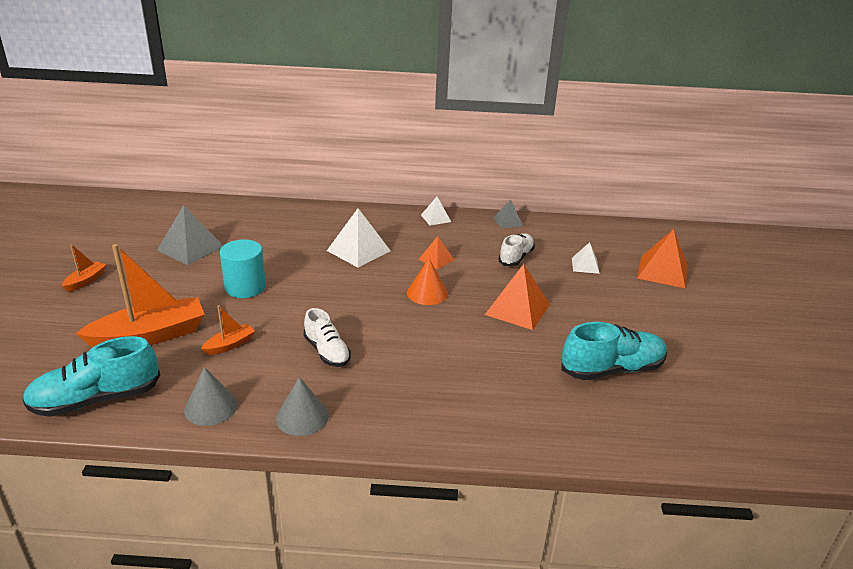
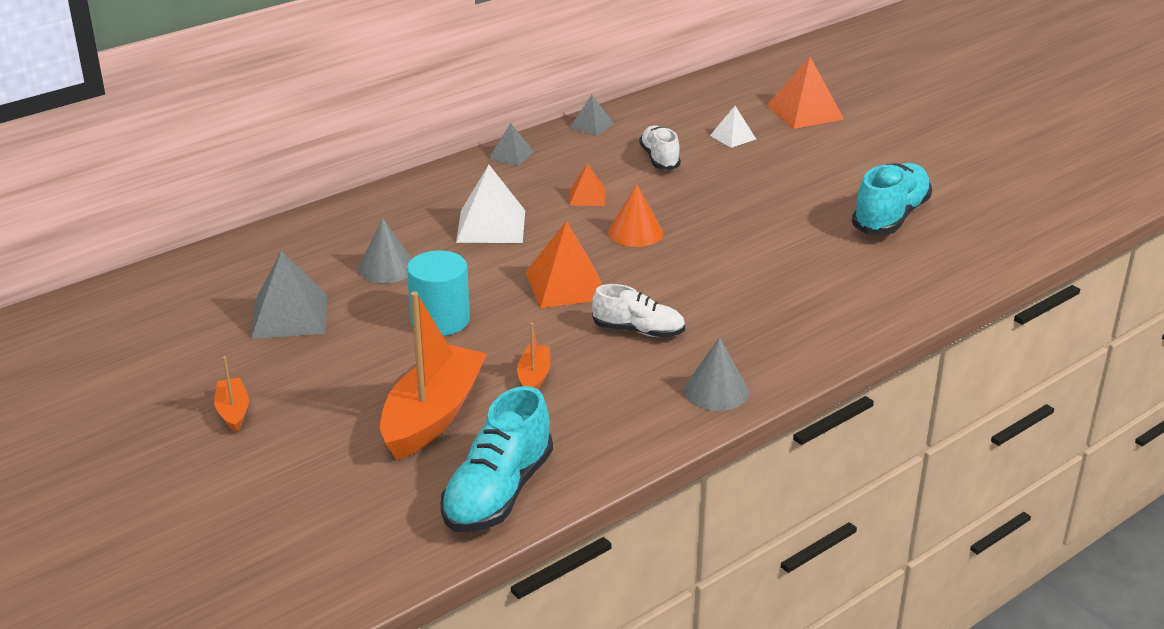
camera: 40 degrees left, 0 degrees up
(211, 407) = (621, 432): grey cone -> grey cone (386, 268)
(435, 218) = (511, 155): white pyramid -> grey pyramid
(517, 309) = (739, 206): orange pyramid -> orange pyramid (567, 285)

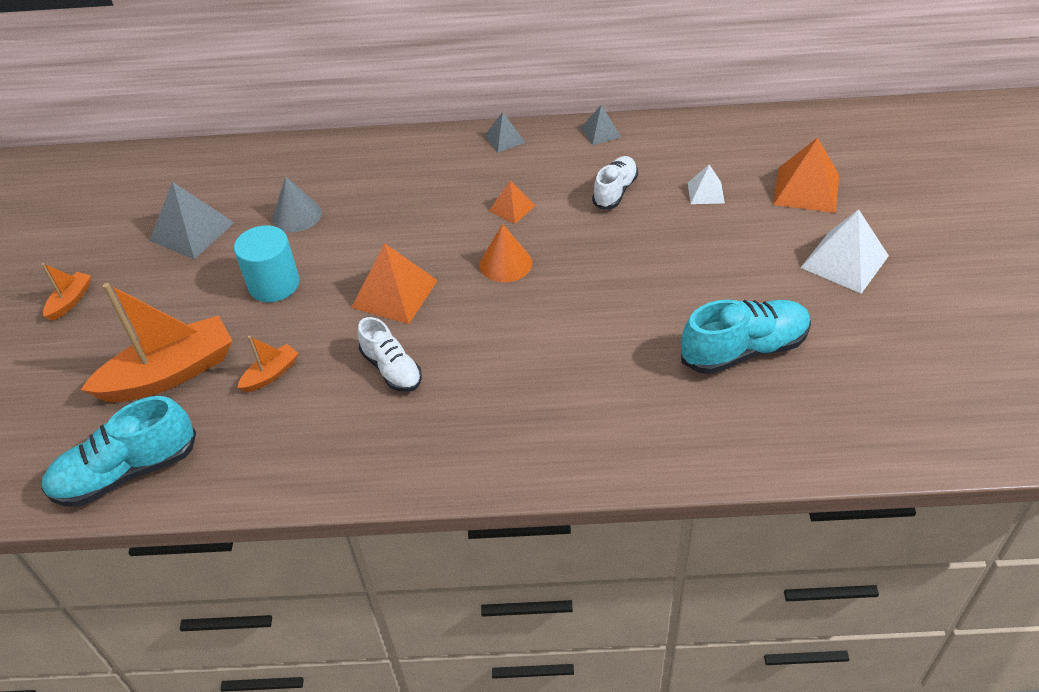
camera: 40 degrees right, 15 degrees up
(491, 226) = (409, 207): white pyramid -> white pyramid (844, 261)
(716, 391) = (376, 465): grey cone -> none

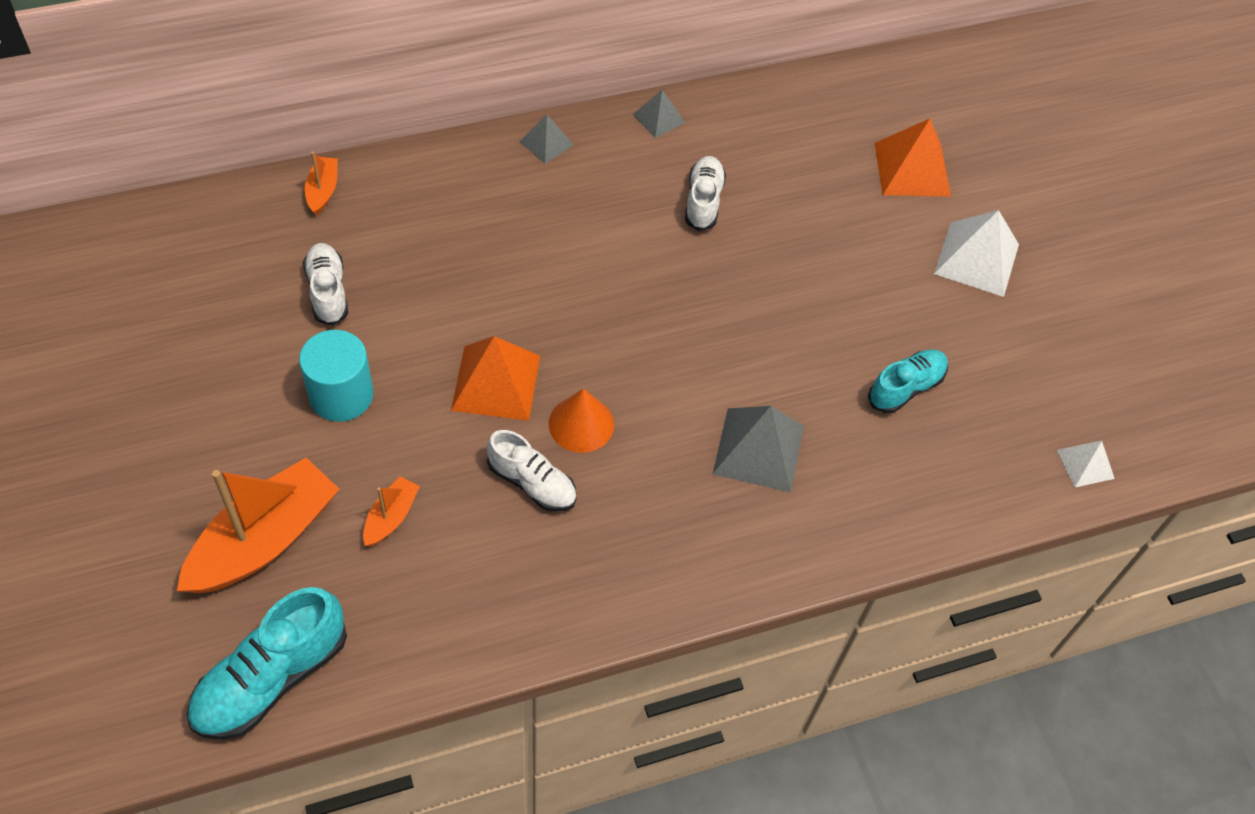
camera: 25 degrees left, 10 degrees up
(70, 301) = (81, 464): orange boat -> orange boat (323, 191)
(192, 231) = (198, 336): grey pyramid -> grey pyramid (758, 449)
(297, 215) = (328, 291): grey cone -> white shoe
(505, 263) = (611, 320): orange cone -> orange cone (581, 424)
(512, 208) = (591, 242): orange pyramid -> none
(706, 192) = (805, 189): white pyramid -> white pyramid (1085, 464)
(744, 350) = (905, 388): turquoise shoe -> turquoise shoe, size x0.64

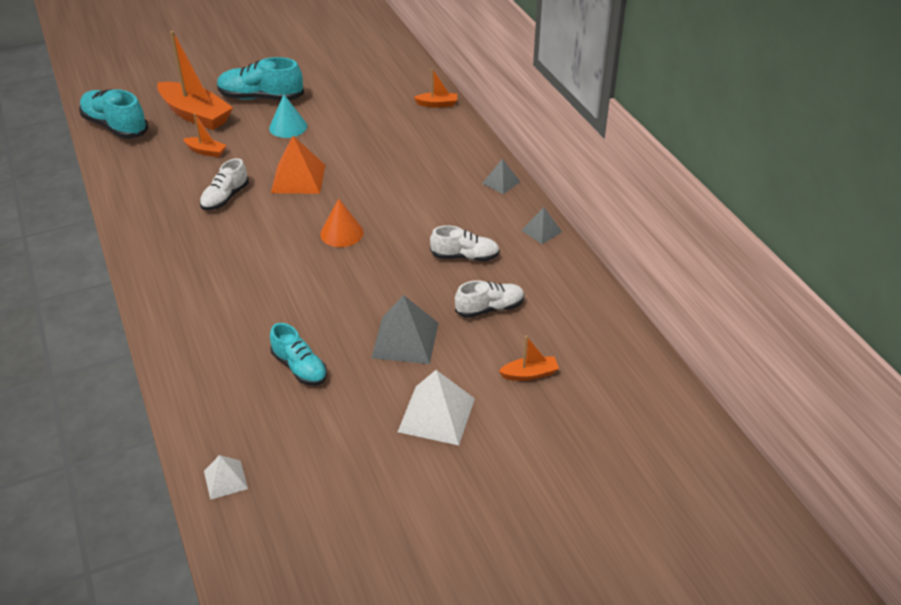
camera: 90 degrees right, 15 degrees down
(233, 435) = (261, 98): none -> turquoise shoe
(328, 291) = (361, 114): white shoe -> white shoe (489, 308)
(341, 395) = (288, 127): turquoise cylinder -> turquoise cone
(581, 424) = (267, 213): orange cone -> orange cone (342, 233)
(758, 449) = (246, 291): grey pyramid -> grey pyramid (405, 340)
(912, 169) = (529, 374): orange pyramid -> orange boat

